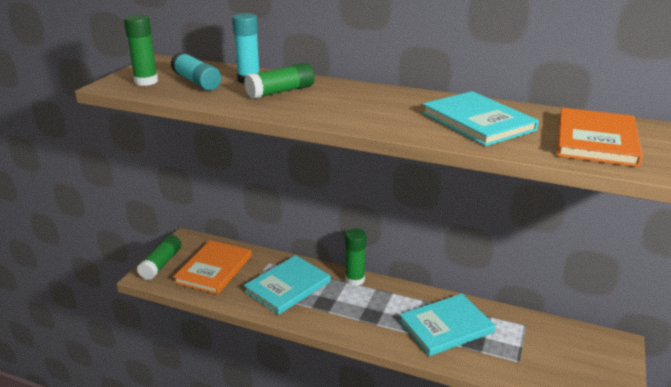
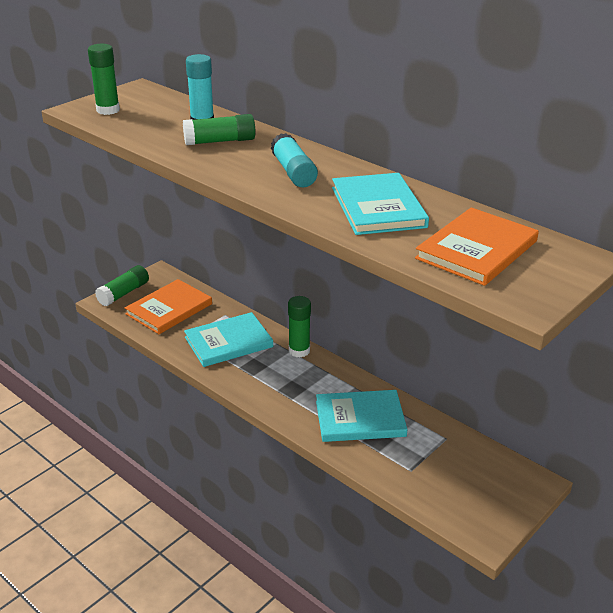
camera: 20 degrees right, 5 degrees up
(196, 82) = (152, 118): turquoise glue stick -> turquoise glue stick (293, 172)

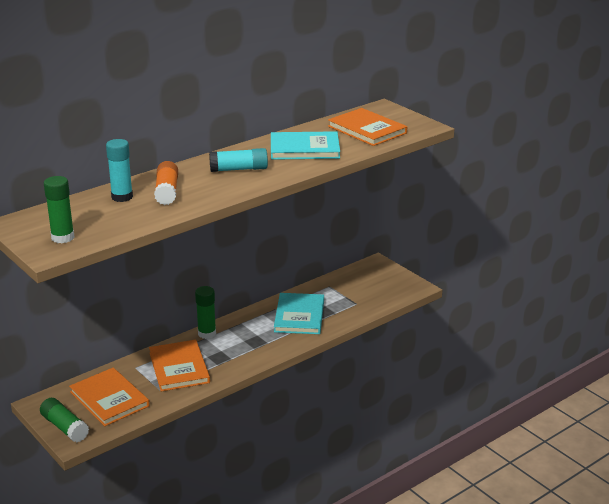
camera: 80 degrees left, 5 degrees down
(220, 141) = (167, 191): green glue stick -> orange glue stick
(228, 342) = (179, 368): turquoise book -> orange book

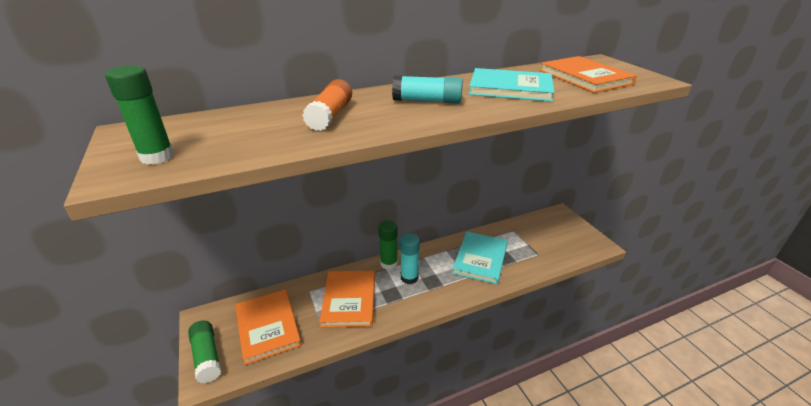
camera: 15 degrees right, 5 degrees up
(122, 197) = (275, 116): turquoise glue stick -> turquoise glue stick (409, 277)

